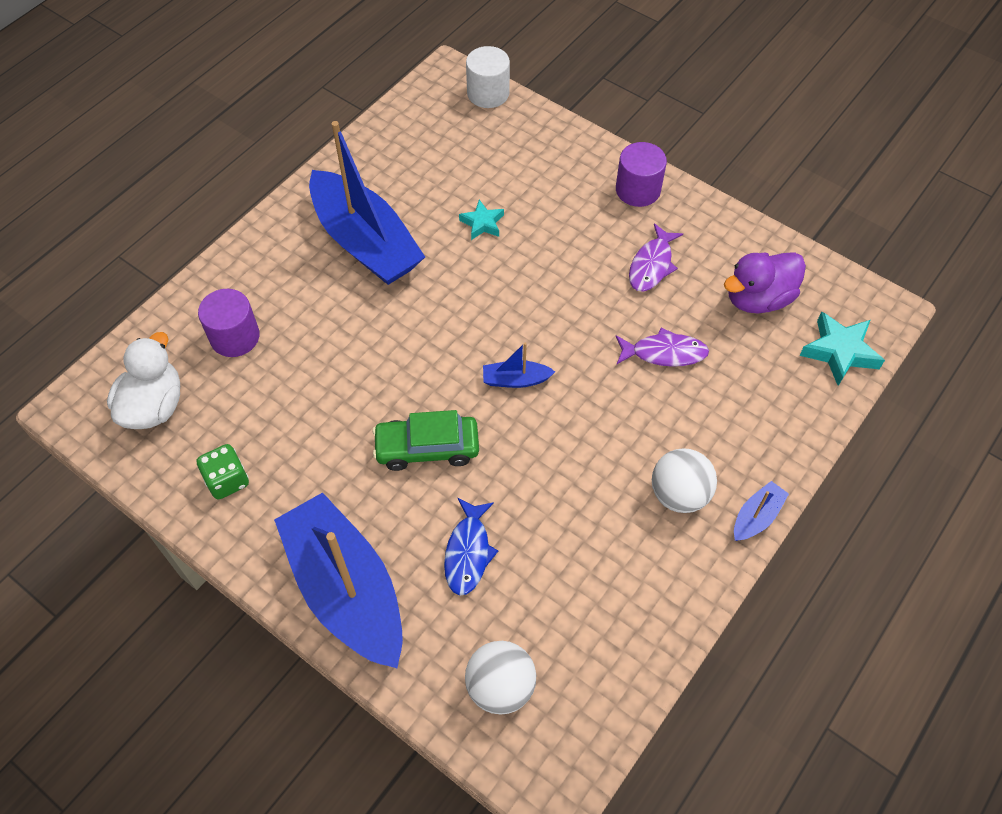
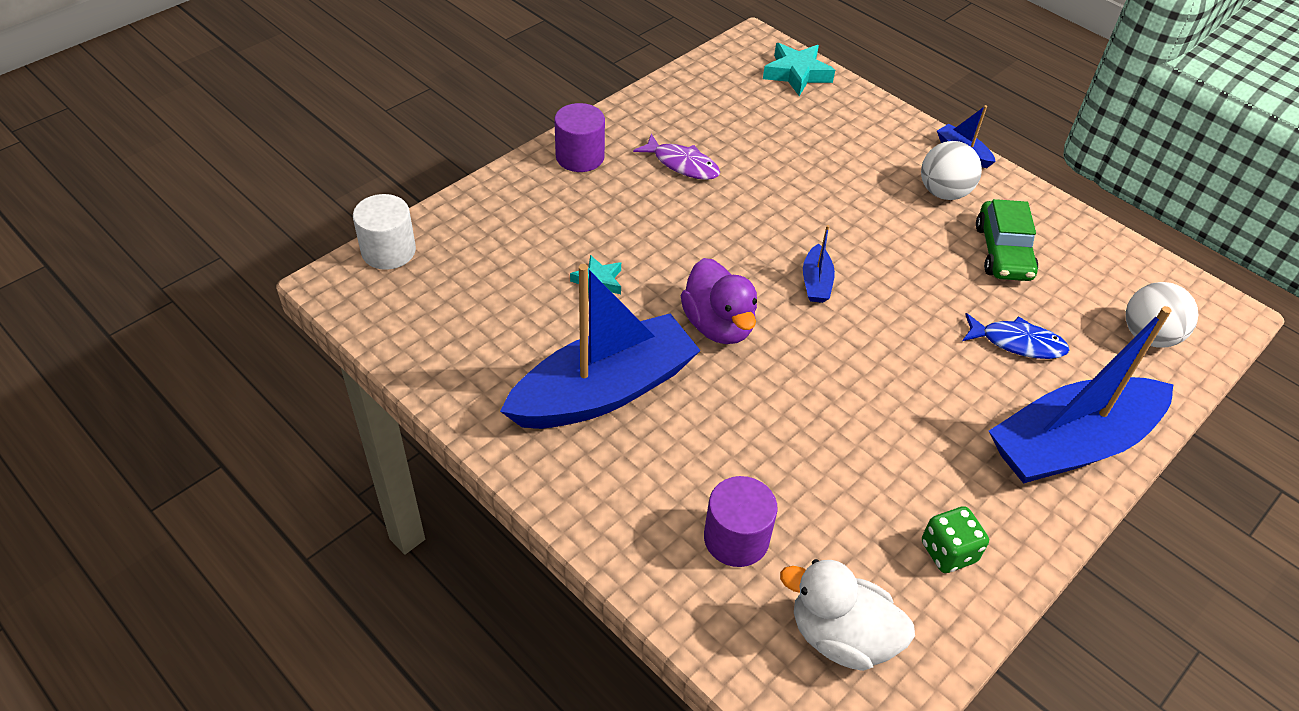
camera: 85 degrees left, 10 degrees down
(427, 448) = (899, 362): green car -> green car (1003, 252)
(664, 353) = (790, 174): purple fish -> none
(758, 299) = (733, 106): purple duck -> purple duck (718, 325)

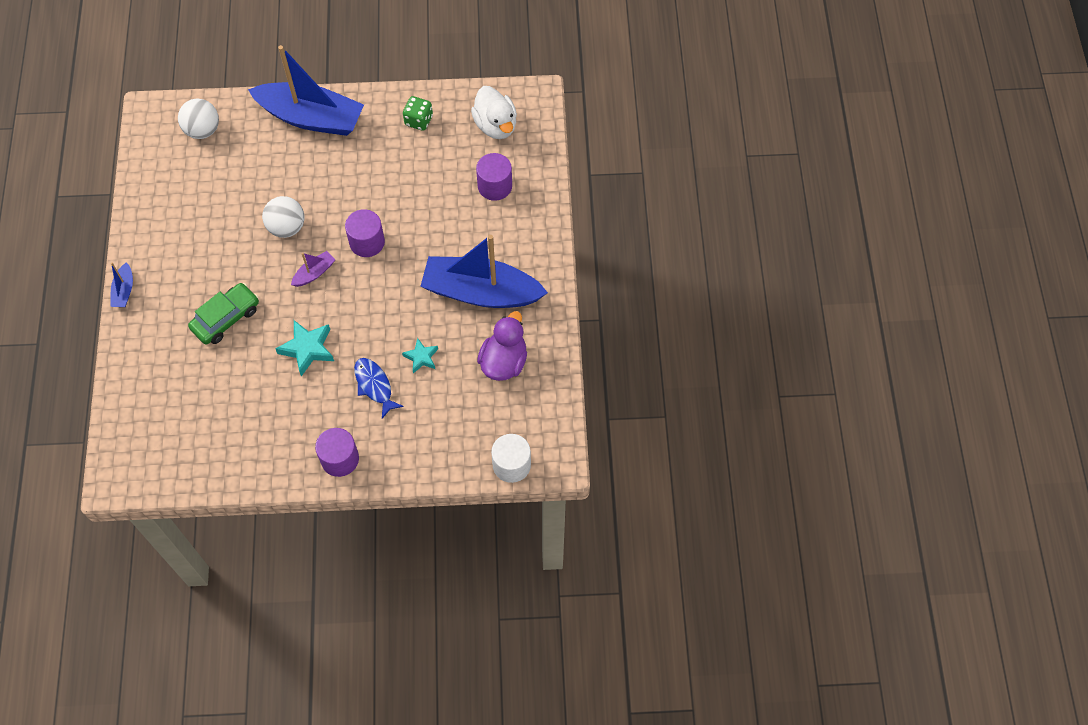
camera: 135 degrees left, 15 degrees up
(682, 164) = (288, 406): purple fish -> none
(718, 325) = (390, 286): purple duck -> purple duck (504, 362)
(796, 74) = (129, 428): turquoise star -> turquoise star (307, 349)
(804, 351) = (367, 242): none -> purple cylinder
(816, 282) = (314, 273): blue boat -> purple boat
(943, 192) = (175, 274): white ball -> white ball (287, 227)
(1003, 252) = (200, 218): green car -> green car (226, 318)
(1017, 343) = (265, 172): blue fish -> blue fish (374, 386)

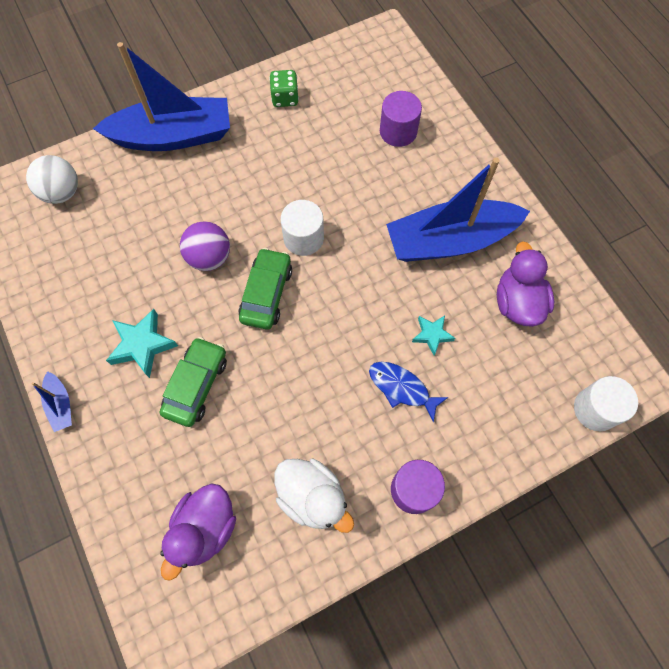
camera: 25 degrees left, 5 degrees up
(179, 418) = (205, 528): none -> purple duck
(287, 227) = (209, 257): white ball -> purple ball
(307, 349) = (306, 380): turquoise star -> turquoise star (142, 345)
(314, 273) = (266, 293): purple boat -> green car
(367, 242) = (303, 238): purple cylinder -> white cylinder
(496, 125) = (363, 74): white duck -> white duck (312, 497)

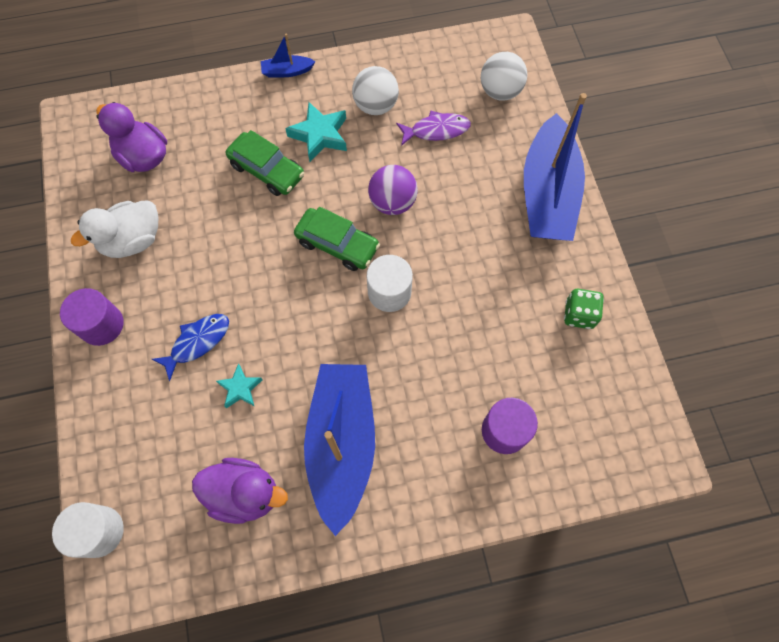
camera: 105 degrees right, 0 degrees up
(96, 300) = (375, 106): none -> white ball
(118, 238) = (436, 130): none -> purple fish

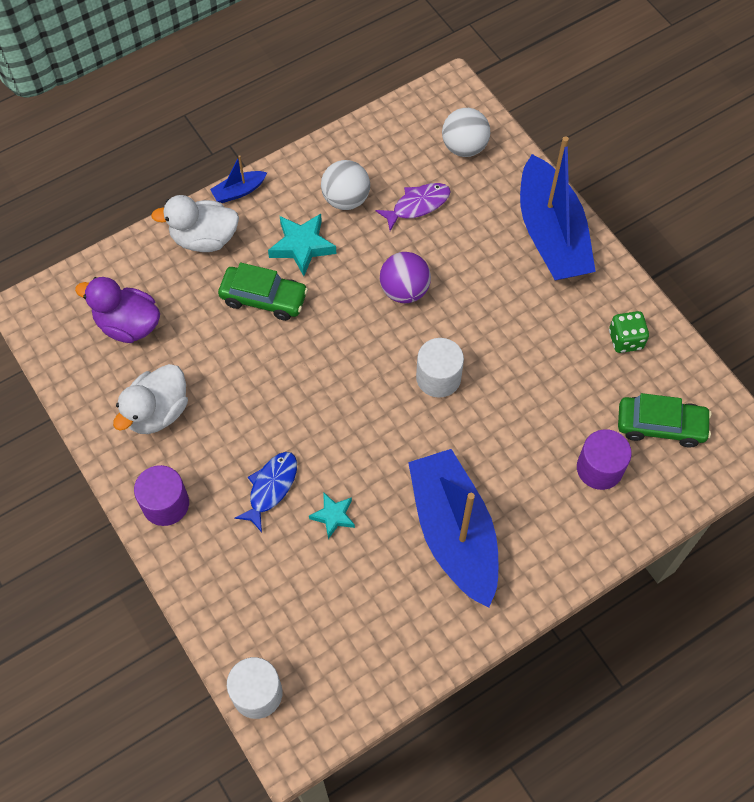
camera: 20 degrees left, 5 degrees down
(240, 103) = (204, 238): none -> white duck
(244, 493) = (381, 609): purple duck -> none
(337, 244) = (367, 348): green car -> green car (660, 425)

